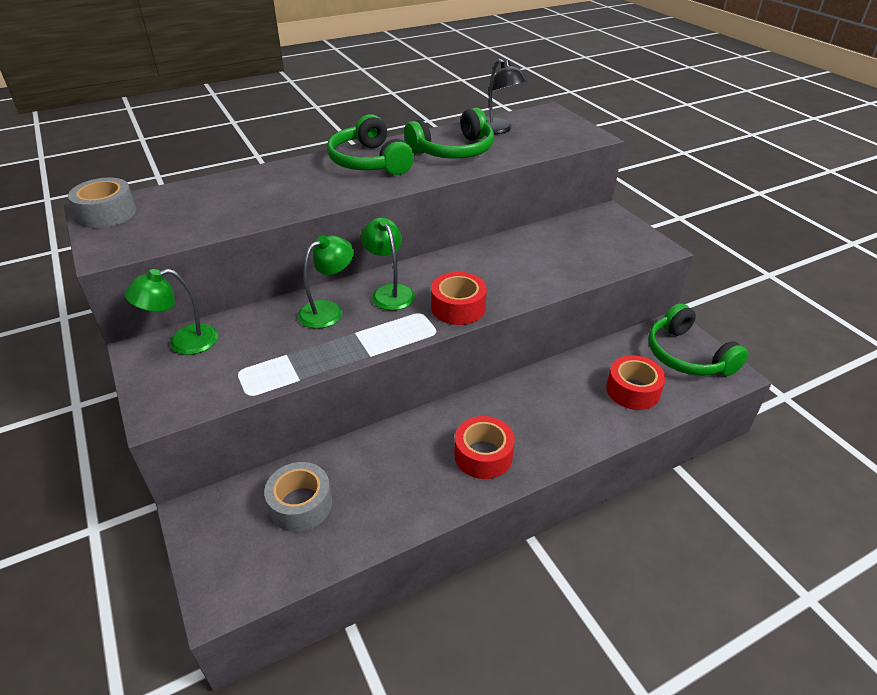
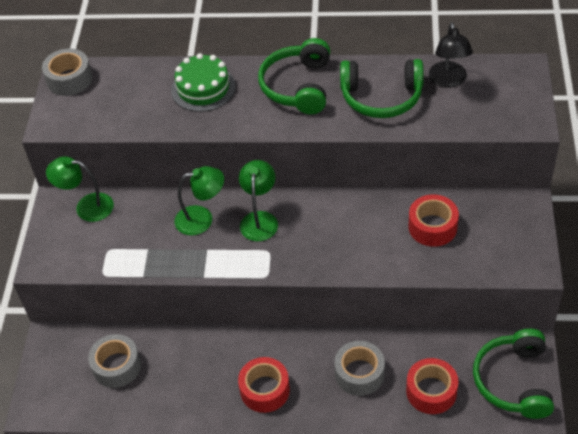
camera: 35 degrees right, 10 degrees up
(273, 184) = (203, 88): none -> green cake
(458, 307) = (301, 259): red tape -> red tape (432, 227)
(559, 403) = (359, 373): none -> grey tape

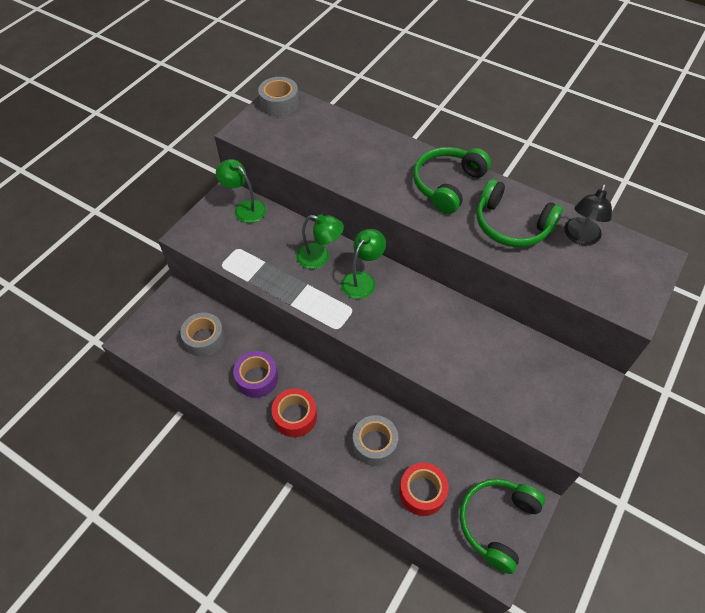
camera: 25 degrees right, 5 degrees up
(200, 375) = (257, 378): none -> purple tape
(203, 88) = (372, 153): green cake -> none
(432, 227) = (497, 356): red tape -> none

